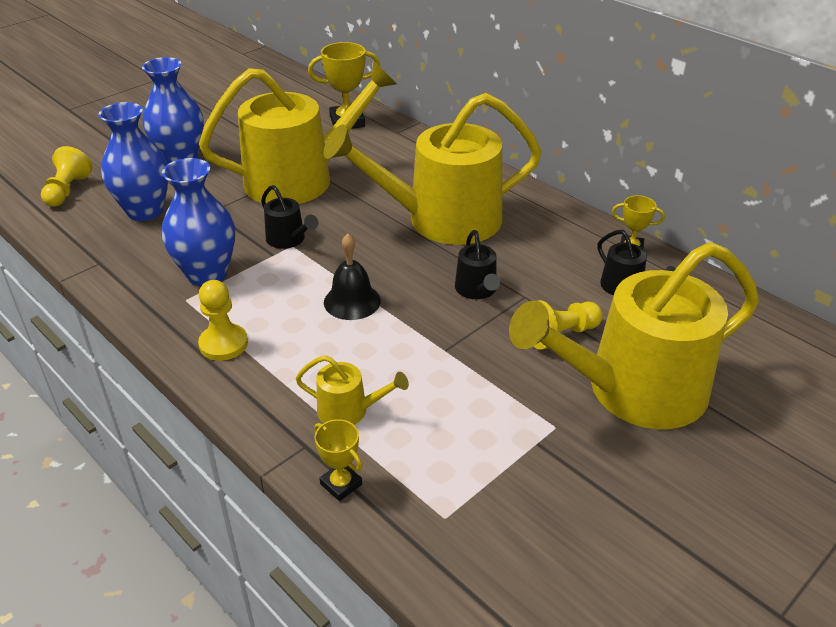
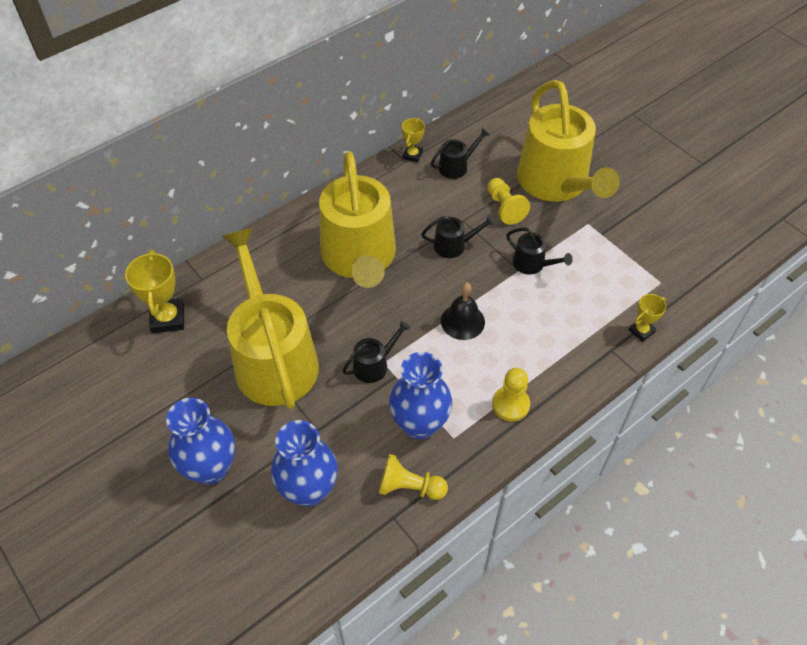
camera: 85 degrees left, 15 degrees up
(67, 191) = (253, 576): yellow pawn -> yellow pawn (409, 487)
(348, 410) = (578, 326): yellow watering can -> none
(458, 363) = (532, 264): none -> black watering can

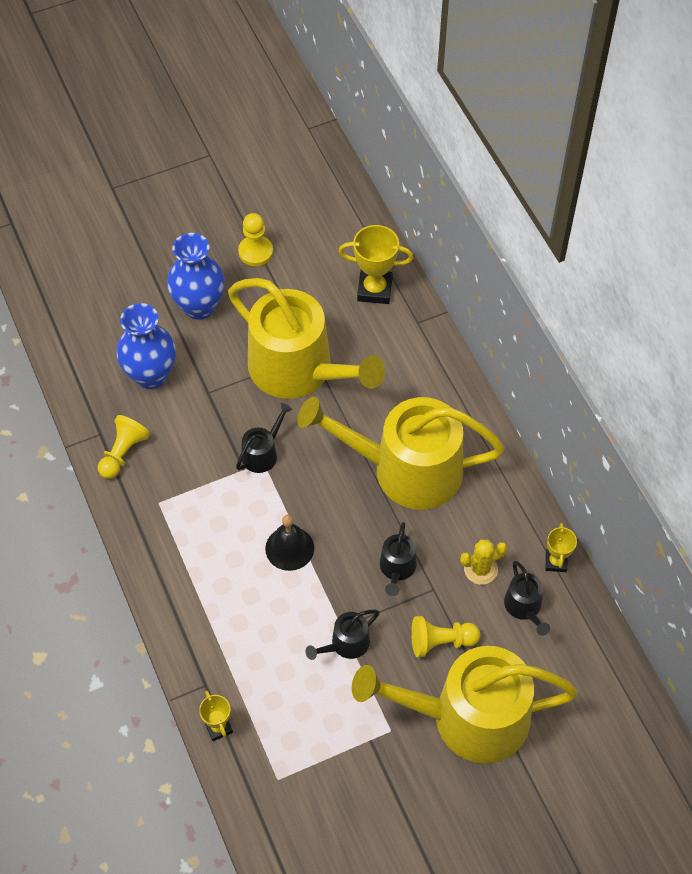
camera: 105 degrees right, 5 degrees up
(273, 359) = (298, 370): yellow watering can -> yellow watering can turned 45 degrees clockwise
(374, 365) = (262, 453): black watering can -> black watering can turned 120 degrees counterclockwise
(412, 155) = (556, 562): yellow trophy -> yellow trophy turned 60 degrees clockwise
(419, 424) = (183, 477): blue vase -> none
(435, 195) = (480, 569): none -> yellow cactus
(510, 404) = (175, 563): yellow pawn -> yellow pawn (255, 252)

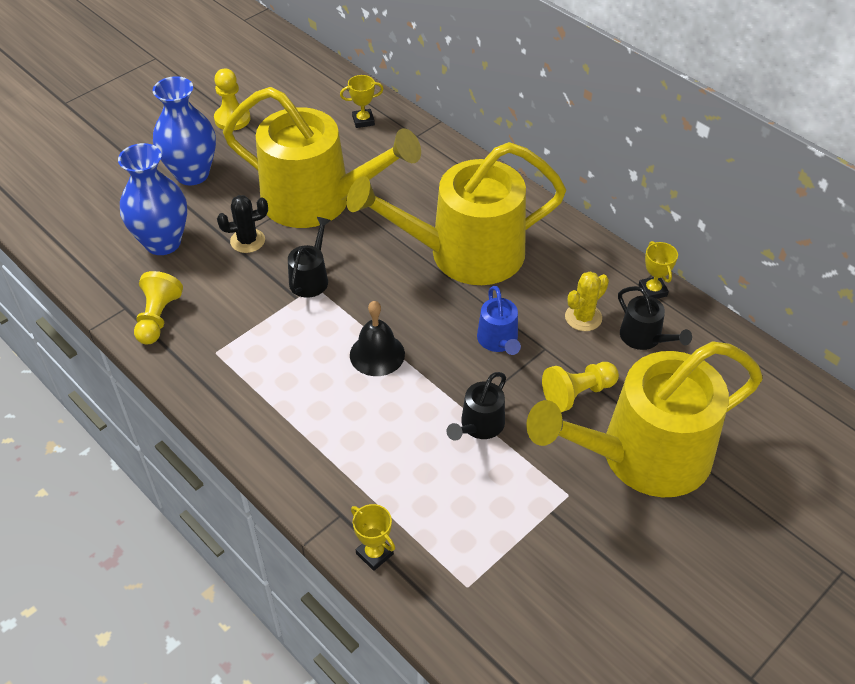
camera: 20 degrees left, 10 degrees down
(223, 396) = (247, 241): none -> black cactus
(374, 289) = (363, 121): yellow trophy -> yellow trophy, size x0.59
(397, 568) = (498, 340): black watering can -> blue watering can

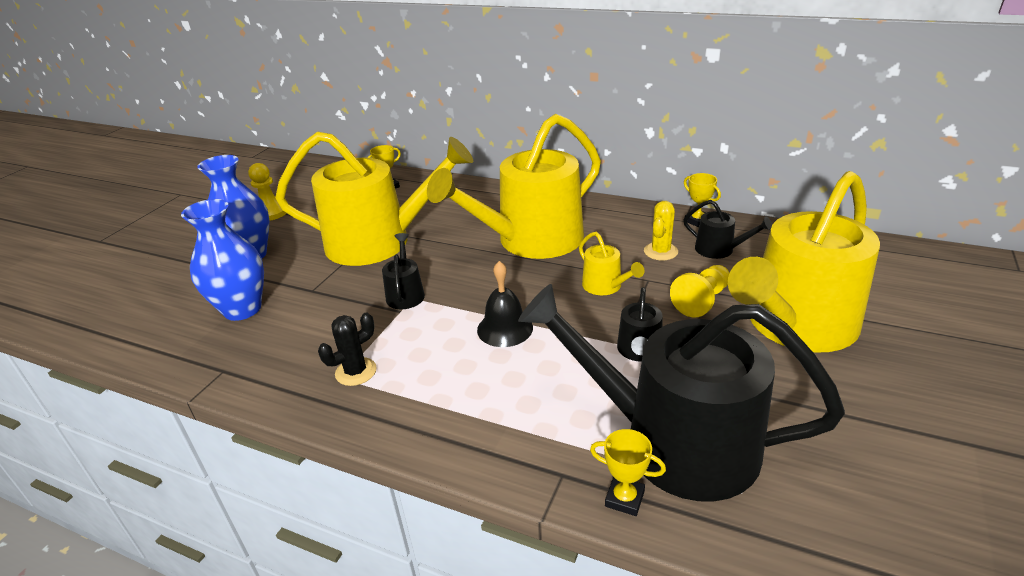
camera: 20 degrees left, 15 degrees down
(158, 318) = (264, 368): yellow pawn -> none
(247, 241) = (328, 285): black cactus -> black cactus (356, 372)
(446, 523) = (674, 442): none -> black watering can
(498, 340) = (605, 286): blue watering can -> yellow watering can

